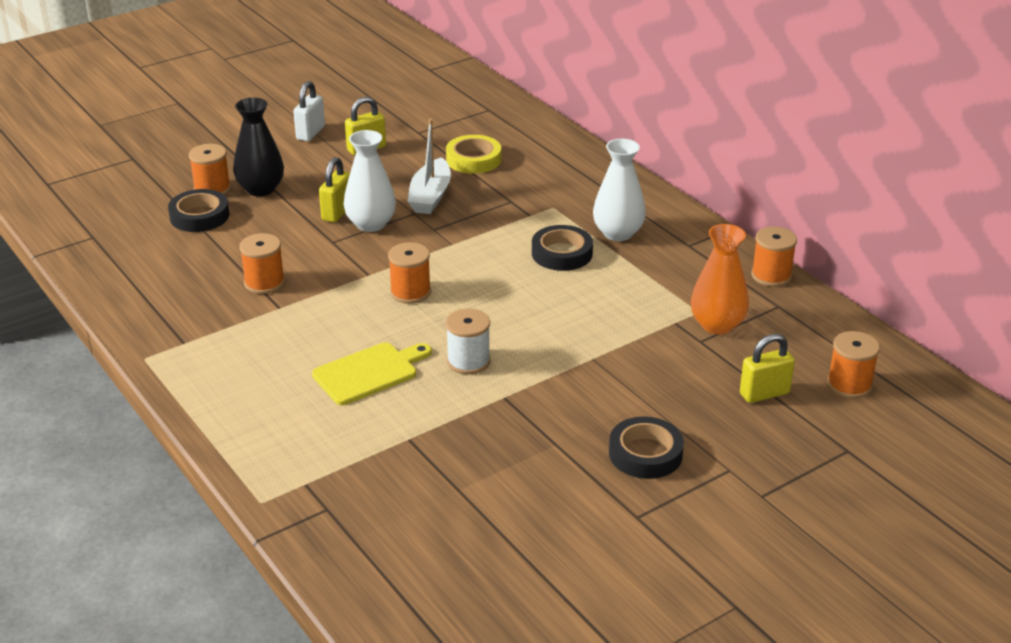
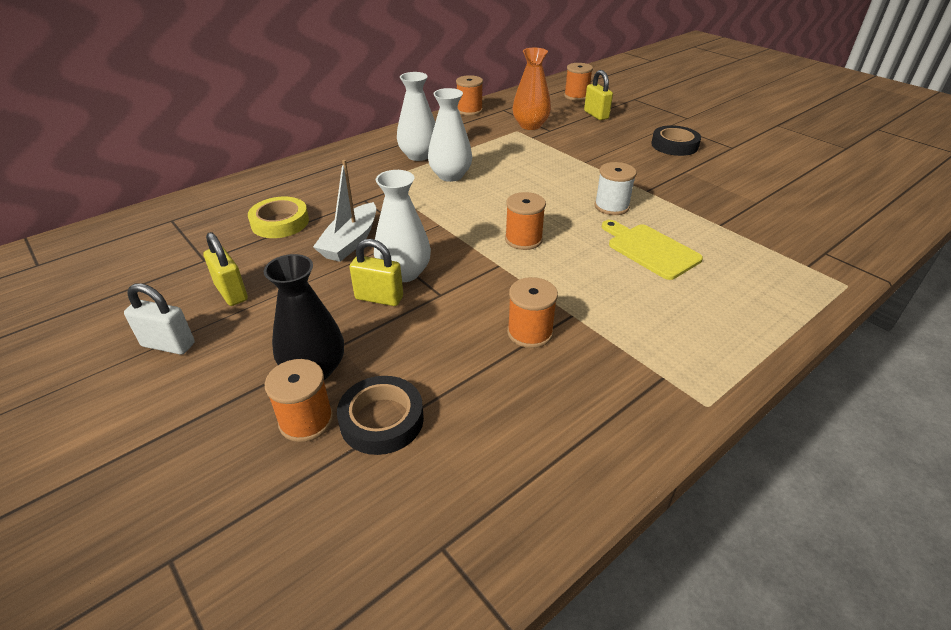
camera: 95 degrees left, 5 degrees up
(430, 196) = (350, 242): white boat -> white boat turned 105 degrees clockwise
(562, 253) = (450, 175): black tape -> white vase

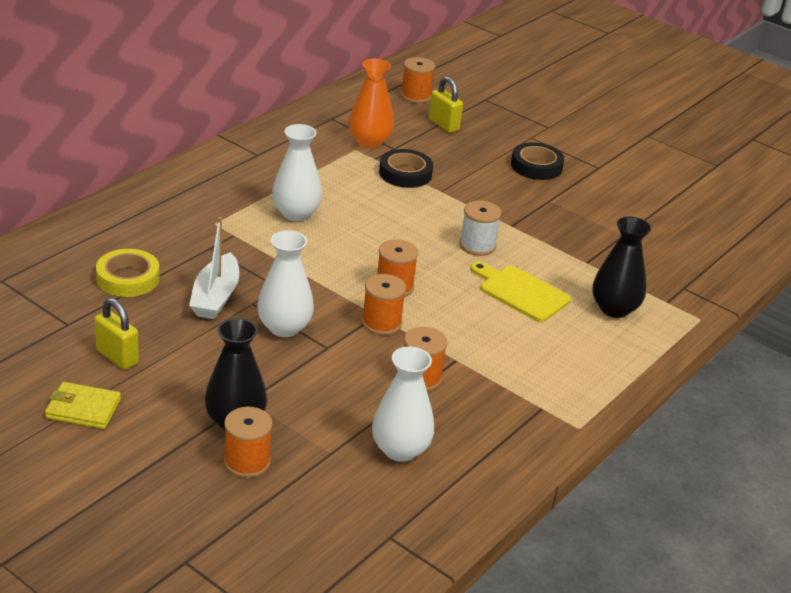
camera: 15 degrees left, 5 degrees down
(168, 345) = (83, 409): white padlock -> yellow wallet
(379, 298) = (269, 354): yellow padlock -> none
(382, 420) = (312, 457): black tape -> black tape (405, 173)
(419, 155) = (250, 188): white vase -> white vase (400, 449)
(469, 110) = (290, 120): orange spool -> orange spool (381, 323)
(750, 270) = (614, 309): none -> black vase

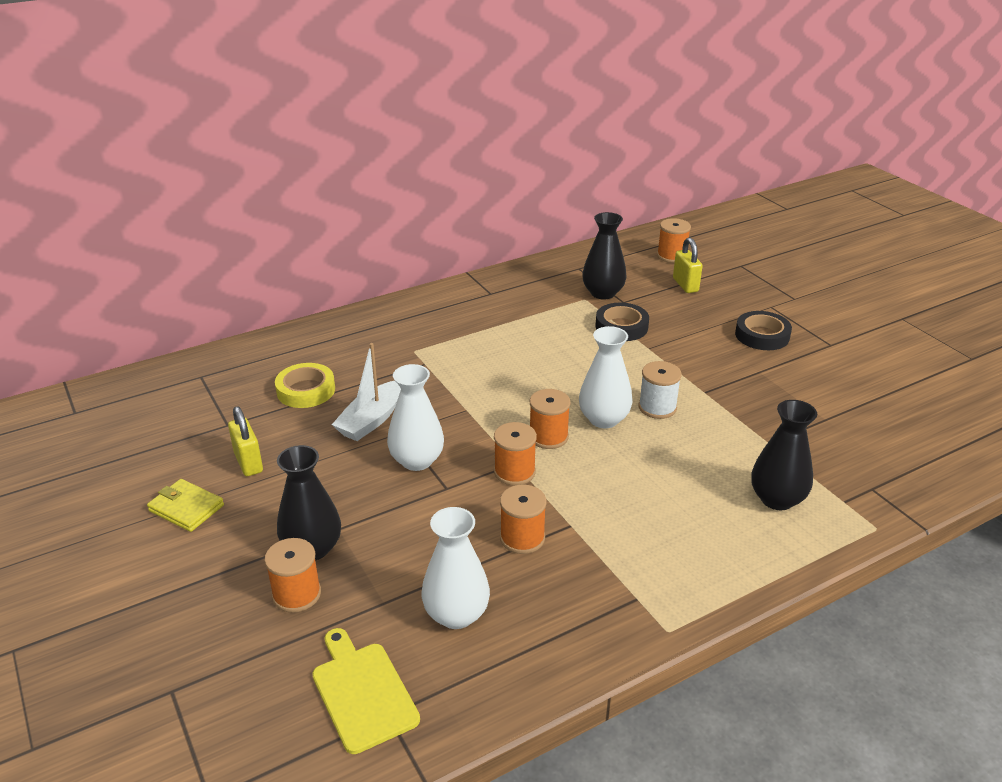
camera: 25 degrees right, 0 degrees up
(296, 213) = (493, 351): white vase -> white vase (604, 419)
(369, 142) = (603, 293): orange vase -> black vase
(521, 292) = (679, 463): yellow cutting board -> yellow cutting board (363, 692)

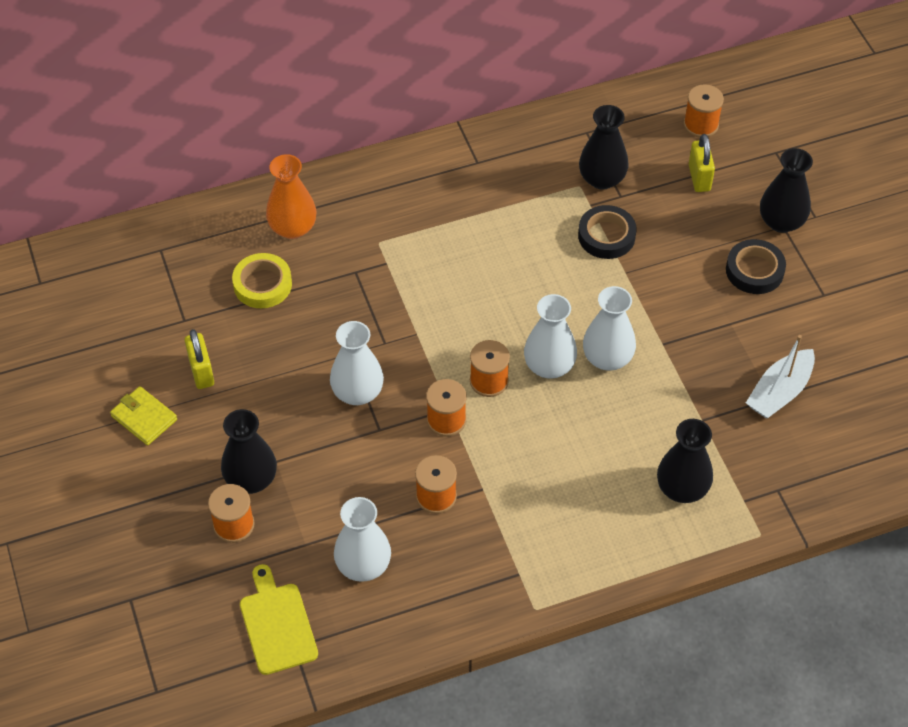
camera: 10 degrees right, 20 degrees up
(330, 349) = (293, 228): none -> orange vase
(371, 420) = (322, 334): white boat -> white boat (779, 392)
(657, 407) = (607, 358): white spool -> white vase
(768, 304) = (781, 222): none -> black vase

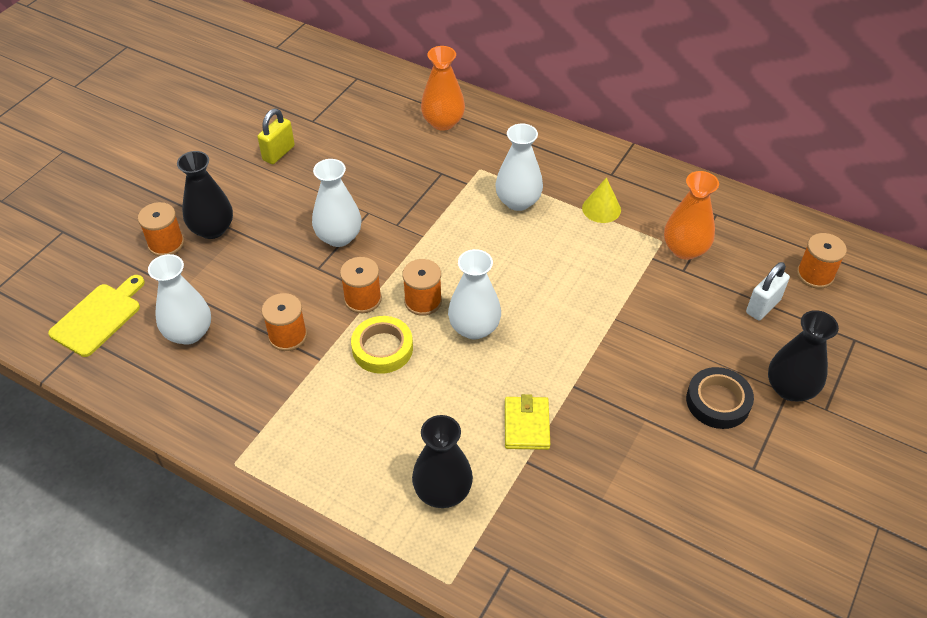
camera: 50 degrees right, 5 degrees down
(144, 418) = (215, 150): yellow wallet -> yellow wallet (526, 425)
(262, 284) = (380, 137): yellow tape -> yellow tape (382, 348)
(508, 197) = (601, 209): none -> yellow cone
(602, 179) = (685, 249): black vase -> orange vase
(606, 236) = (635, 285): black tape -> none
(607, 358) = (520, 359): white vase -> white vase (518, 201)
(699, 178) = (763, 306): yellow padlock -> white padlock
(779, 392) = (614, 501): white boat -> none

